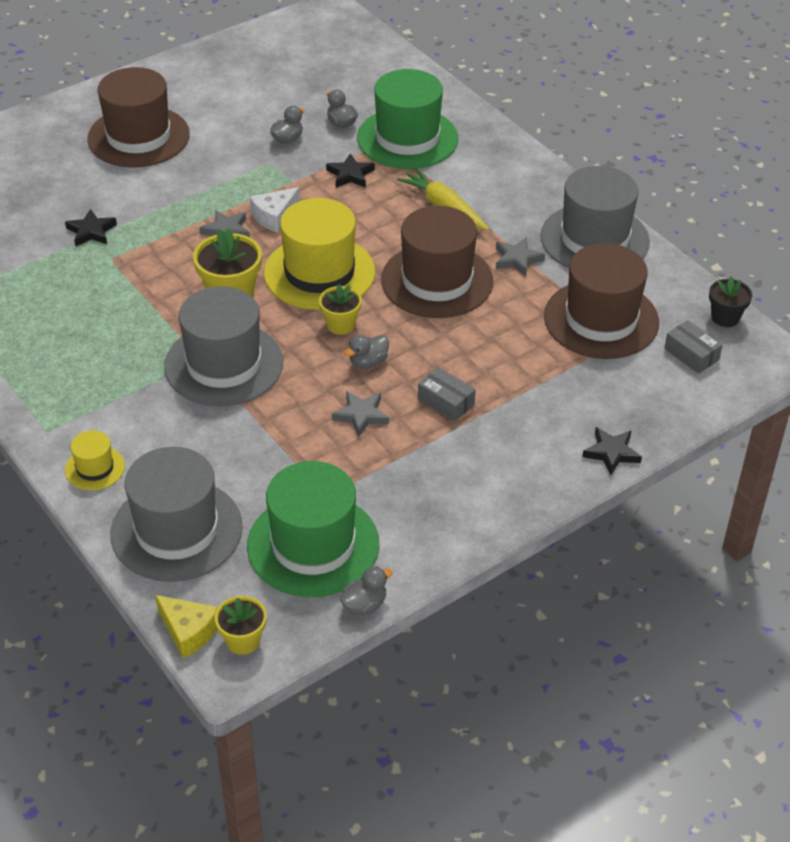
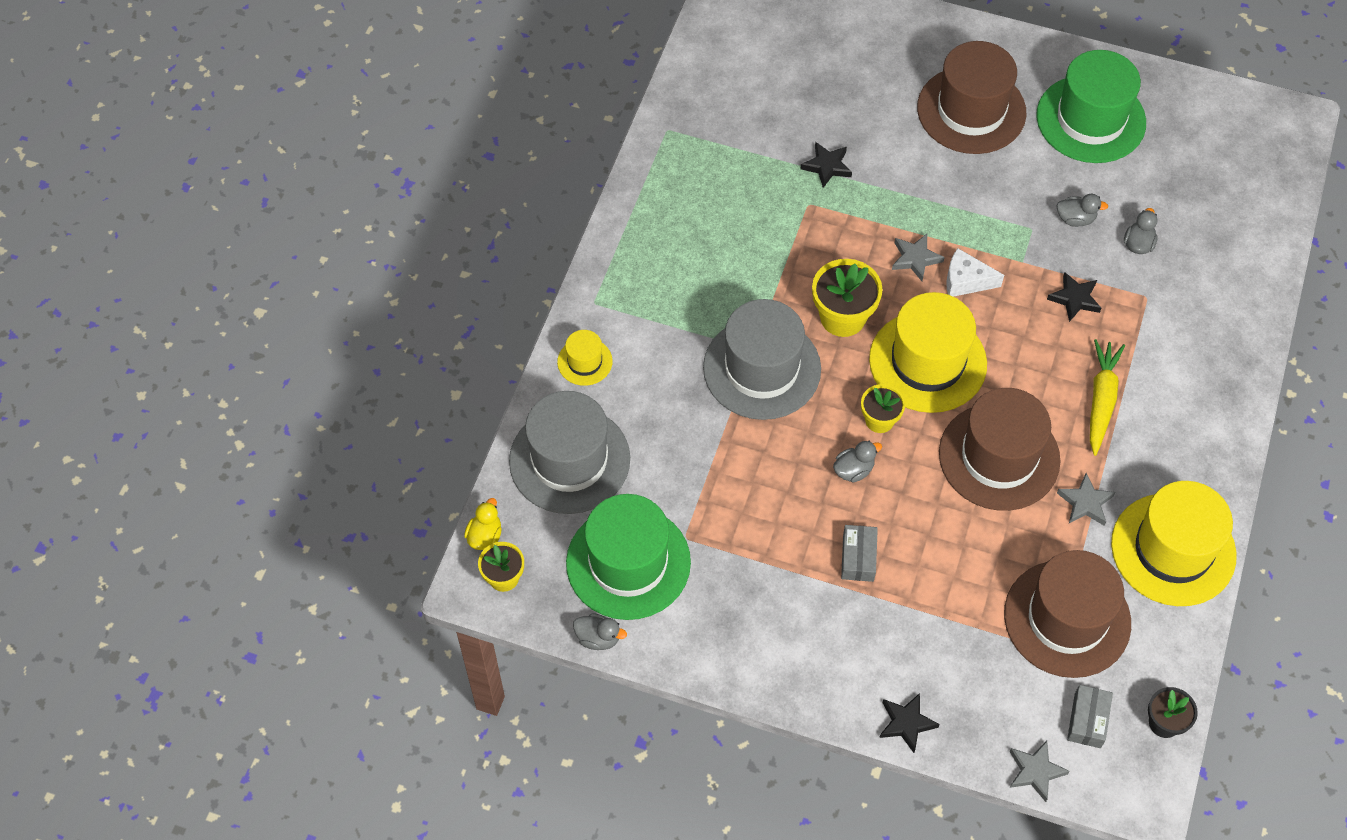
camera: 55 degrees right, 15 degrees up
(188, 631) = (485, 536): yellow cheese -> yellow duck
(361, 415) = (789, 505): grey star -> grey star (1035, 771)
(368, 362) = (853, 470): grey duck -> grey duck turned 135 degrees clockwise
(407, 138) = (1169, 309): green hat -> green hat (1091, 119)
(594, 239) = (1173, 549): grey hat -> yellow hat

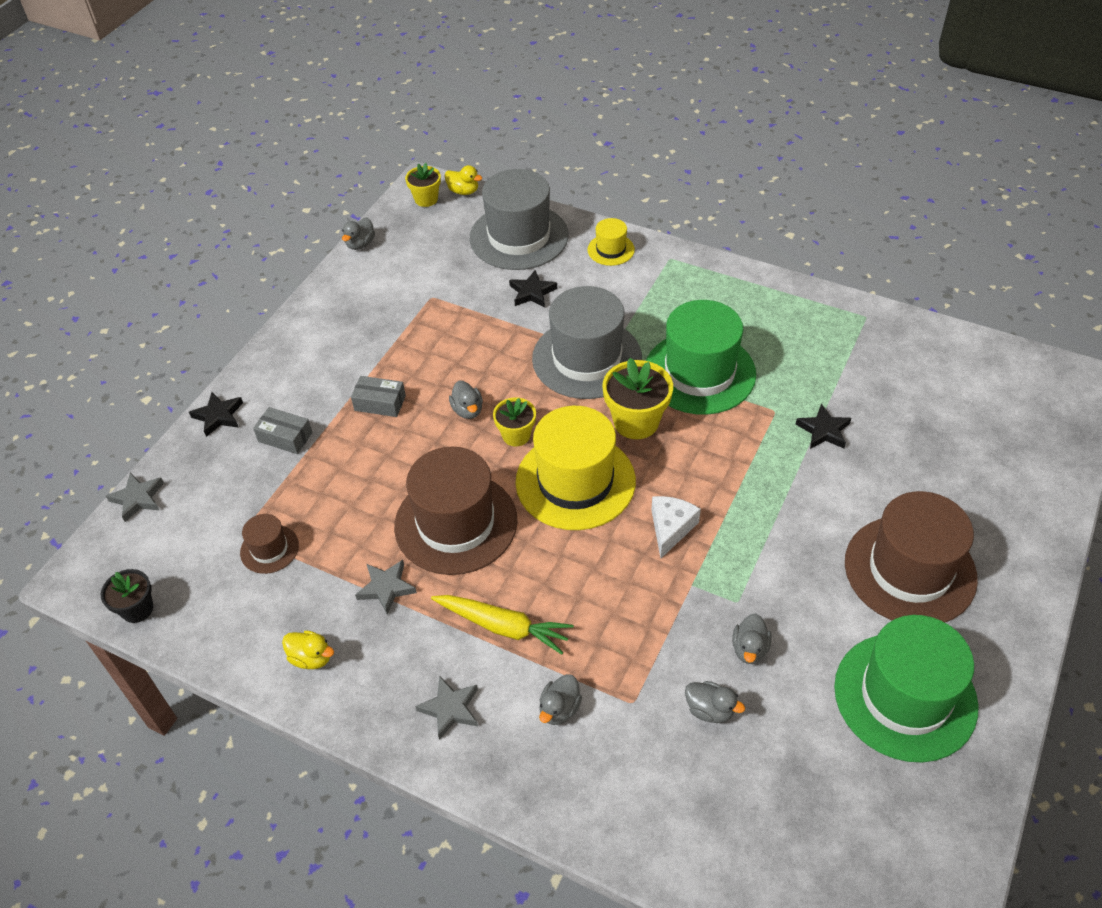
camera: 100 degrees right, 10 degrees down
(628, 562) = (418, 263): green hat -> green hat (699, 373)
(915, 259) = (702, 489): grey star -> grey star (450, 709)
(1067, 618) = (269, 549): brown hat -> brown hat, size x0.47
(1074, 299) = (637, 626): black star -> black star (532, 292)
(1087, 720) = (166, 546): grey box -> grey box (285, 437)
(1167, 348) = (559, 709): none -> grey duck
(1173, 549) = (311, 658): yellow hat -> yellow duck

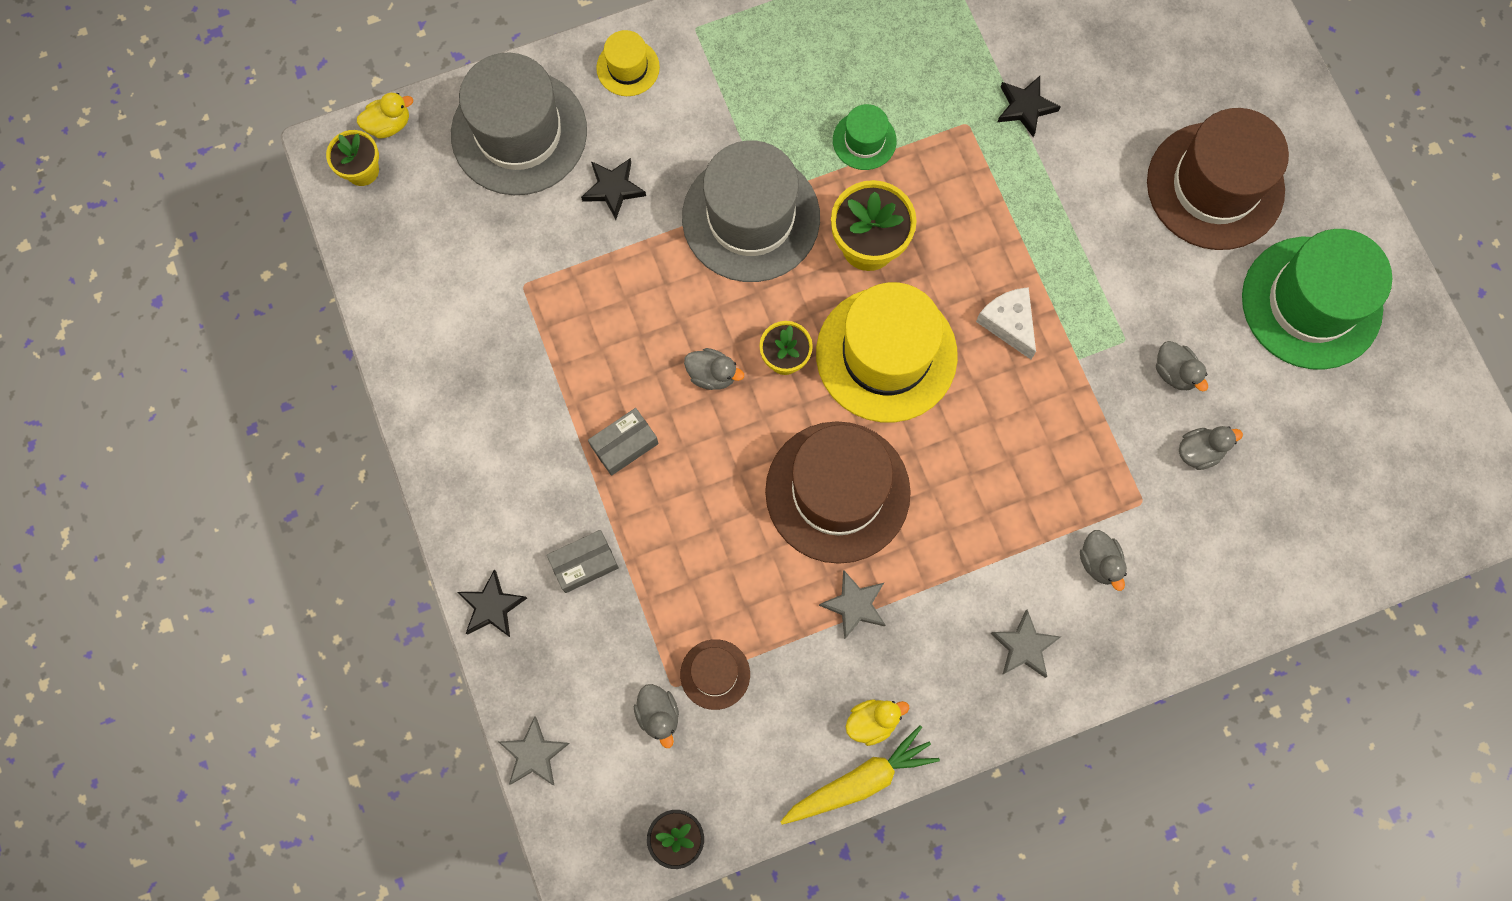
camera: 50 degrees left, 25 degrees up
(360, 244) = (367, 289): grey duck -> grey duck (658, 715)
(503, 627) = (983, 541): yellow carrot -> yellow carrot (860, 781)
(699, 373) = (864, 140): green hat -> green hat, size x0.47

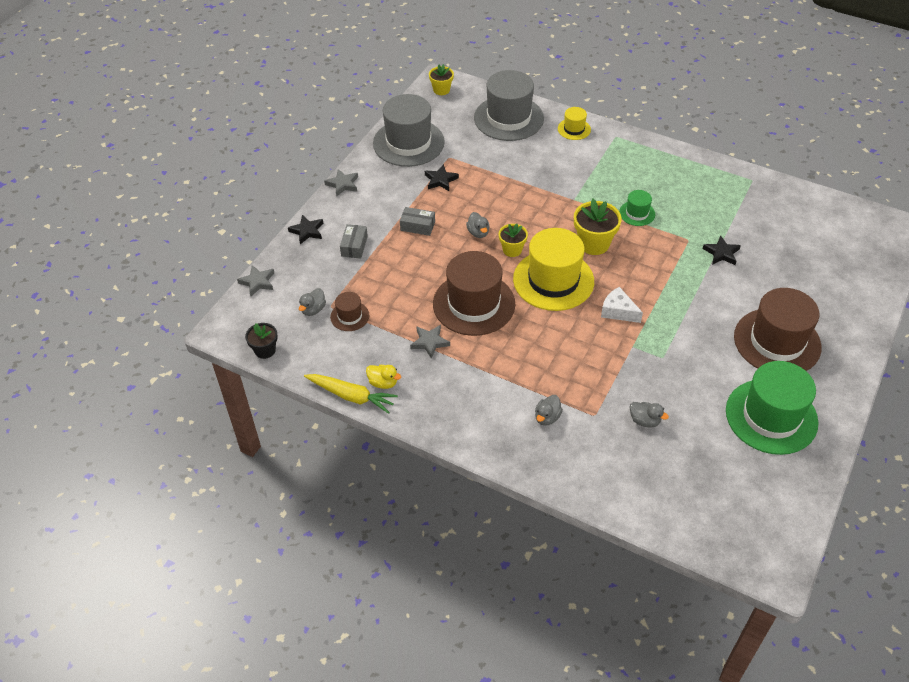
camera: 50 degrees right, 25 degrees down
(389, 124) = (468, 85): yellow duck -> none
(584, 563) = (354, 246): grey box -> grey box turned 75 degrees clockwise
(613, 189) = (519, 156): black star -> black star (440, 180)
(751, 217) = (559, 201): grey hat -> grey hat (408, 143)
(1008, 323) = (618, 311): white cheese -> white cheese turned 75 degrees counterclockwise
(1024, 646) = (476, 415): grey star -> grey star (343, 184)
(1175, 372) = (670, 386): grey duck -> none

